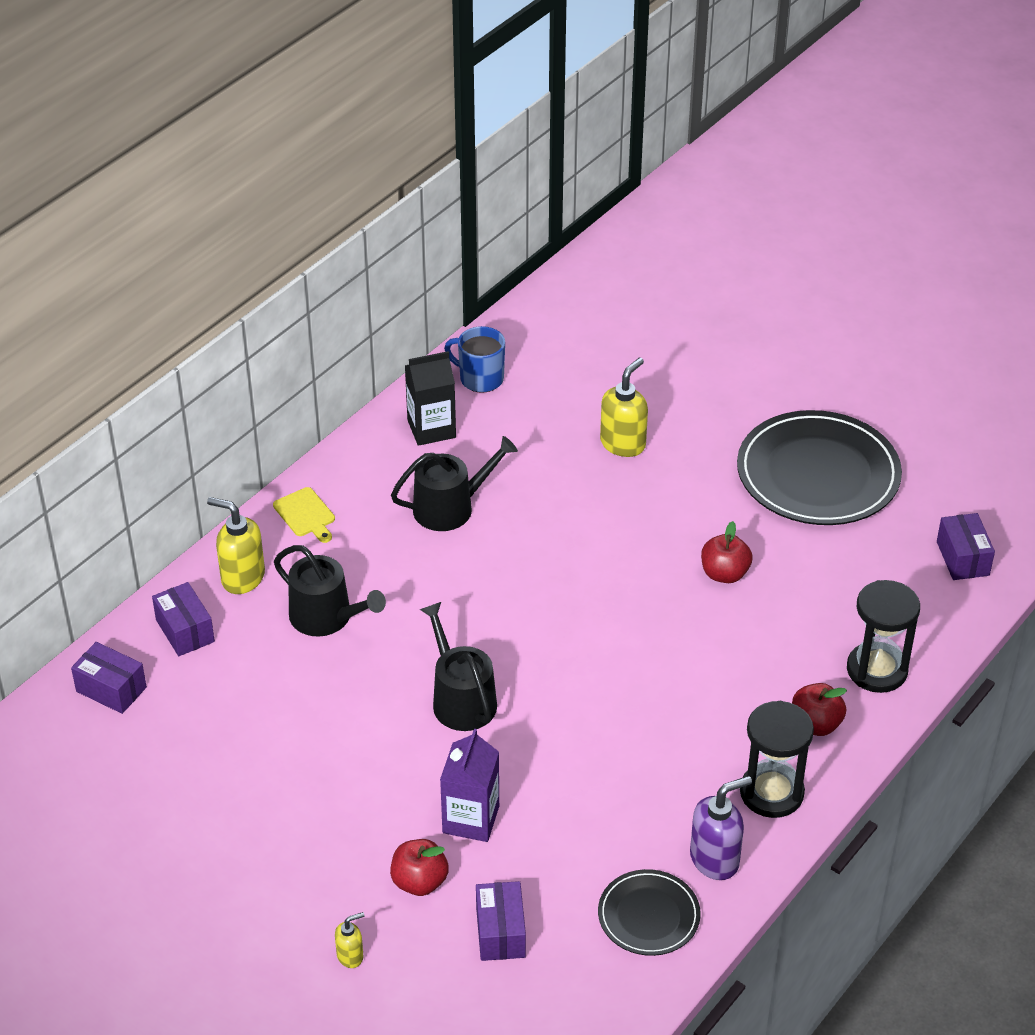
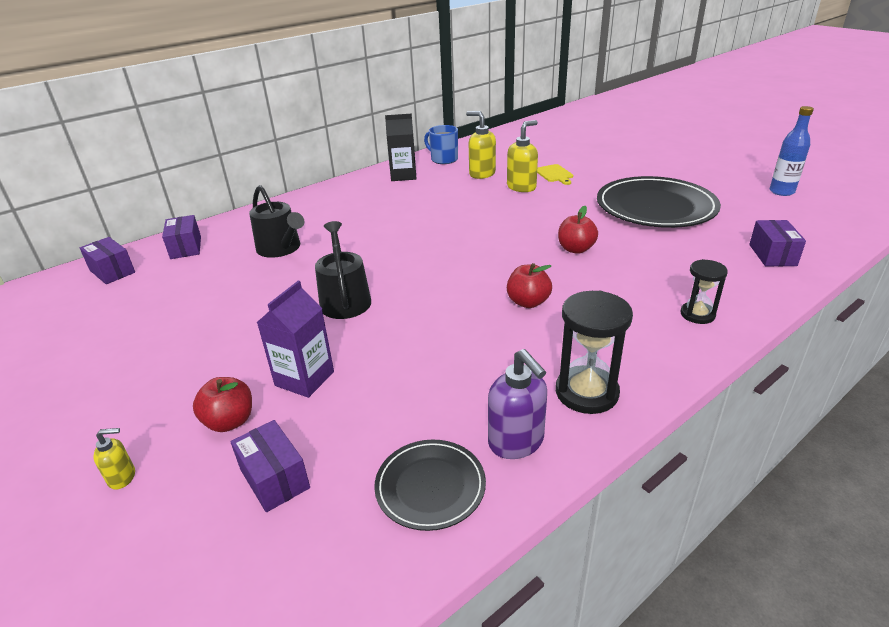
camera: 15 degrees right, 10 degrees down
(242, 578) = (243, 227): yellow soap dispenser -> yellow soap dispenser (482, 174)
(306, 514) = (304, 203): yellow cutting board -> yellow cutting board (554, 174)
(451, 507) = (396, 206): black watering can -> none
(500, 932) = (274, 478): purple box -> purple box turned 45 degrees counterclockwise
(715, 859) = (516, 442): purple soap dispenser -> purple soap dispenser turned 75 degrees clockwise
(815, 724) = (637, 346): red apple -> red apple (528, 302)
(877, 670) = (697, 314): black hourglass -> black hourglass, size x0.62
(983, 422) = (781, 191): none -> blue bottle

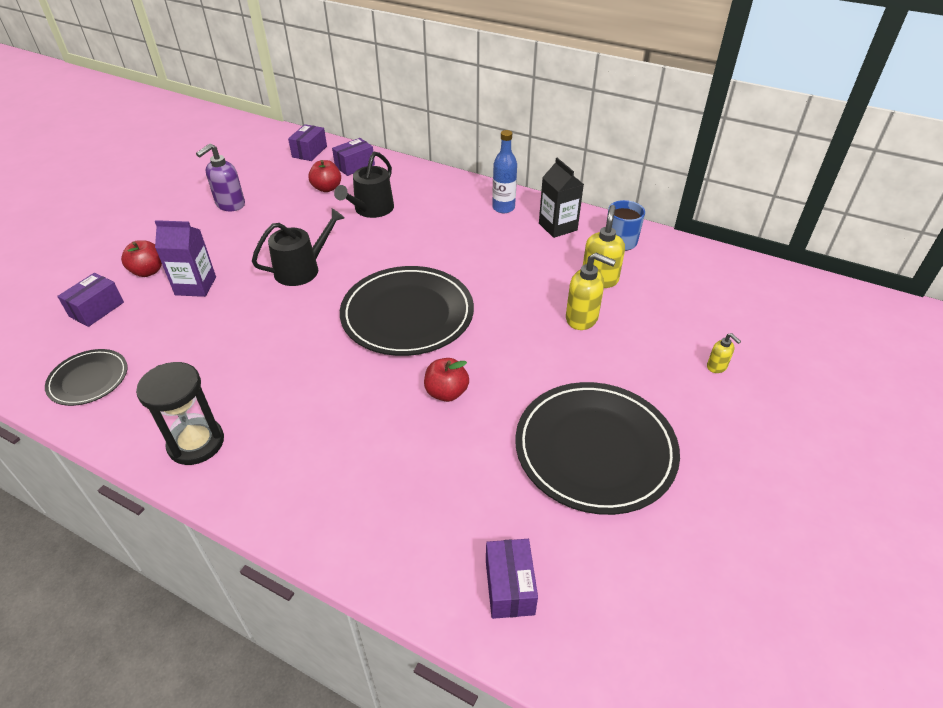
camera: 65 degrees right, 10 degrees up
(122, 477) = (98, 253): yellow soap dispenser -> yellow soap dispenser (717, 367)
(465, 252) = (407, 314): none -> black plate
(516, 442) = (133, 412): purple soap dispenser -> purple soap dispenser (230, 205)
(528, 302) = (328, 378): red apple -> red apple (327, 188)
(554, 174) = (639, 338): yellow cutting board -> none
(697, 314) = (339, 513): black hourglass -> none
(772, 255) = (509, 587): purple box -> purple box turned 75 degrees counterclockwise
(781, 191) = (744, 603): blue bottle -> blue bottle (503, 208)

